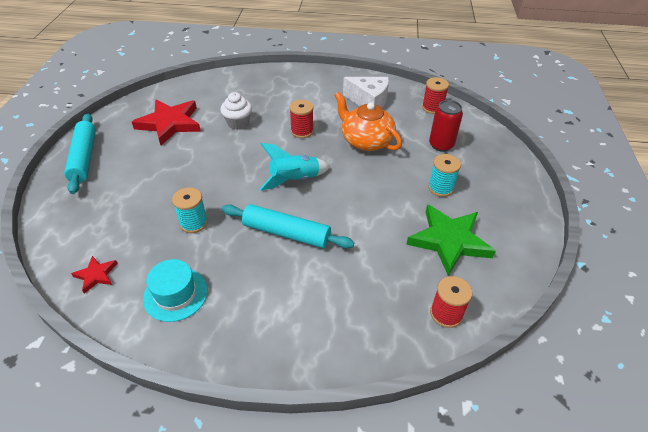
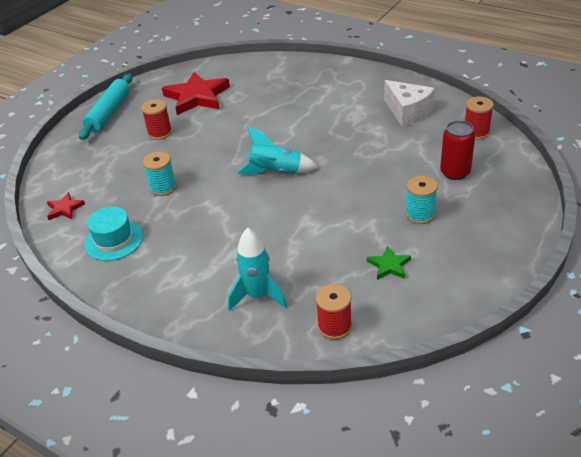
camera: 30 degrees right, 5 degrees down
(238, 123) = (259, 108): white cupcake -> none
(286, 233) = (236, 217): turquoise rolling pin -> none
(302, 131) = (315, 128): red spool -> red spool (160, 133)
(359, 307) = (258, 296): none -> turquoise rocket
(366, 141) = (374, 151): orange teapot -> none
(449, 241) = (389, 265): green star -> green star, size x0.48

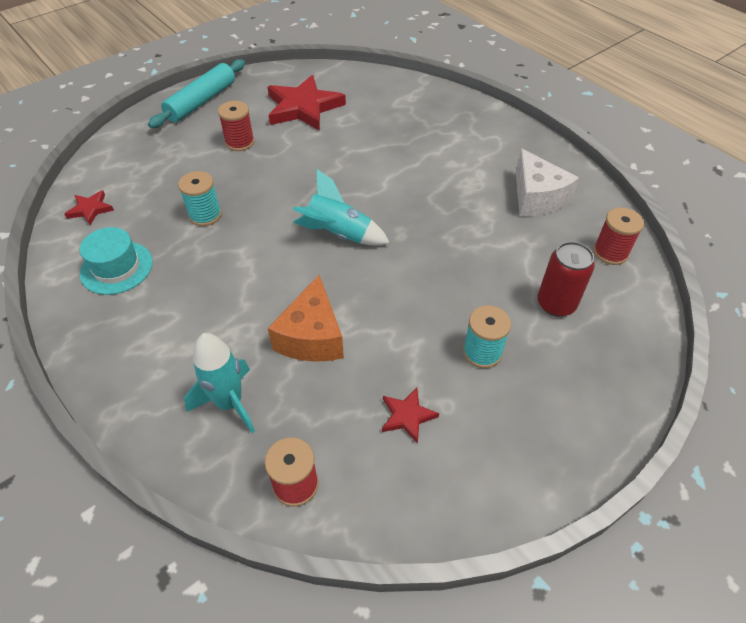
camera: 15 degrees right, 10 degrees up
(294, 240) = (312, 337): none -> orange cheese
(389, 265) = (407, 416): green star -> red star

